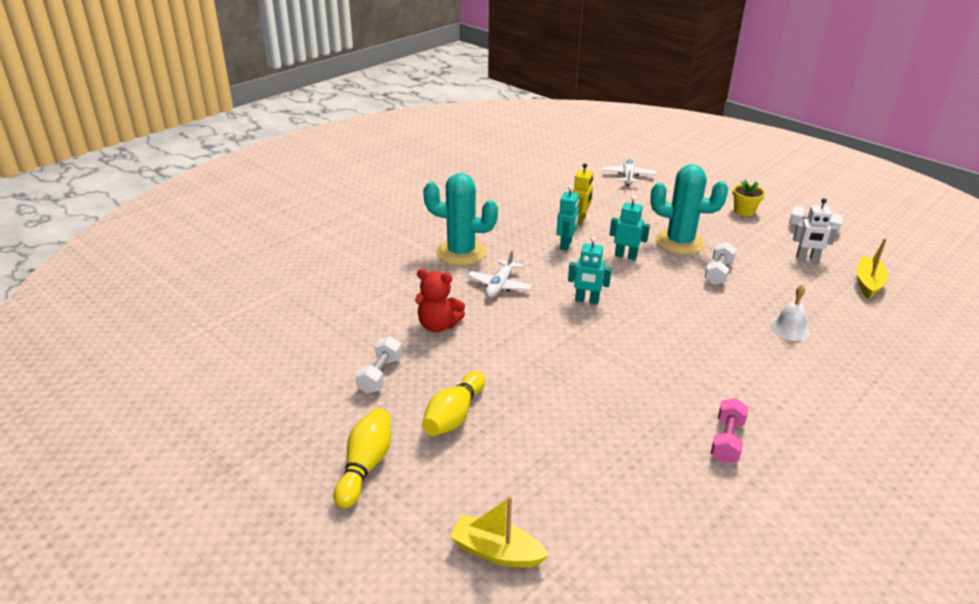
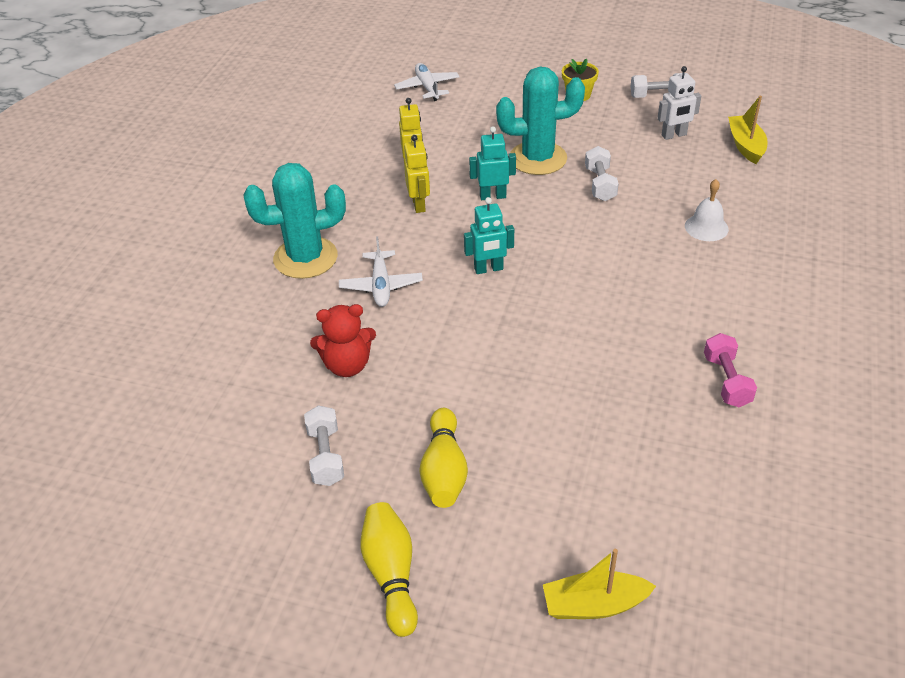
camera: 25 degrees left, 10 degrees up
(566, 245) = (419, 205): turquoise robot -> yellow robot

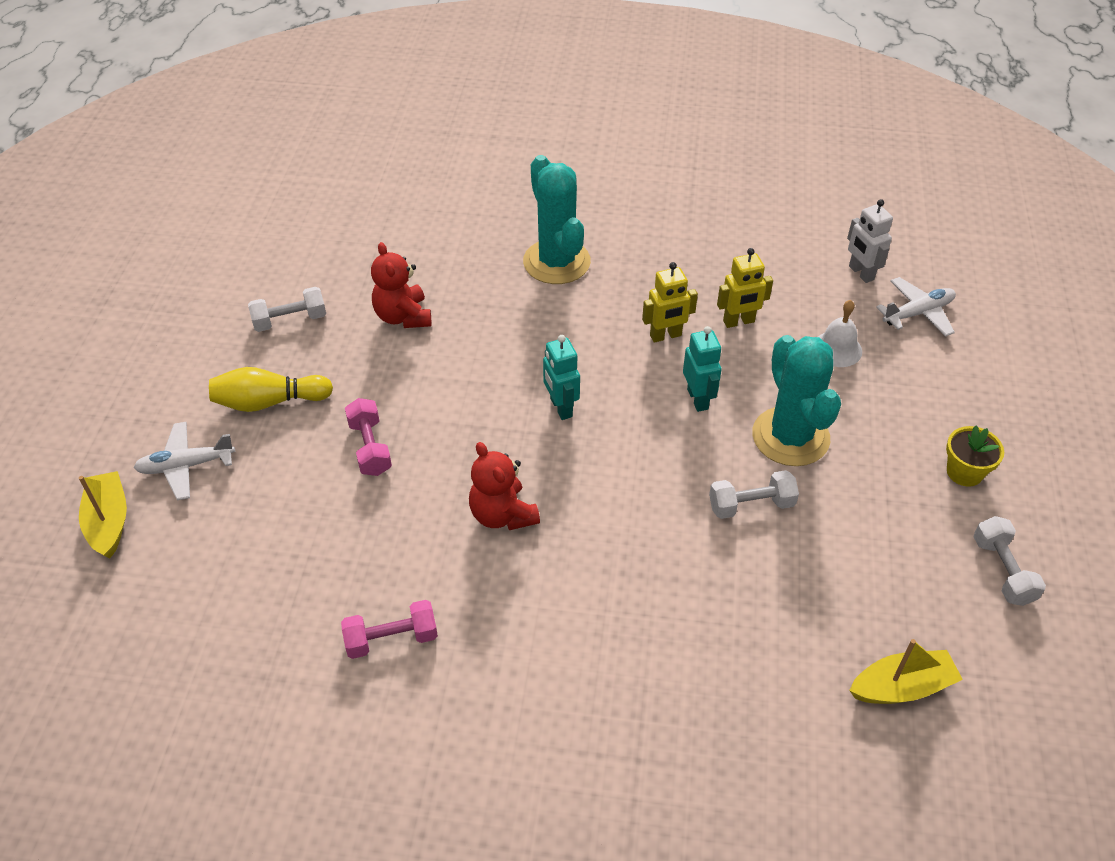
camera: 80 degrees right, 5 degrees up
(381, 285) = (521, 324): white plane -> white plane (186, 466)
(391, 575) = (159, 381): yellow bowling pin -> none
(517, 392) = (370, 447): none -> pink dumbbell
(601, 310) = (502, 514): none -> red teddy bear
(674, 135) = (898, 591): white robot -> white robot (861, 273)
(706, 227) = (682, 627): white bell -> white bell (837, 349)

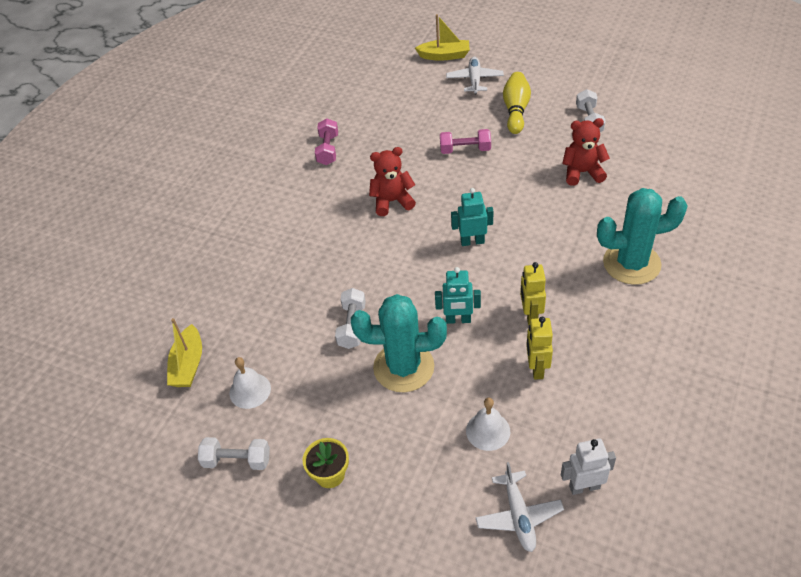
camera: 110 degrees right, 0 degrees up
(902, 591) = (250, 390): none -> white bell

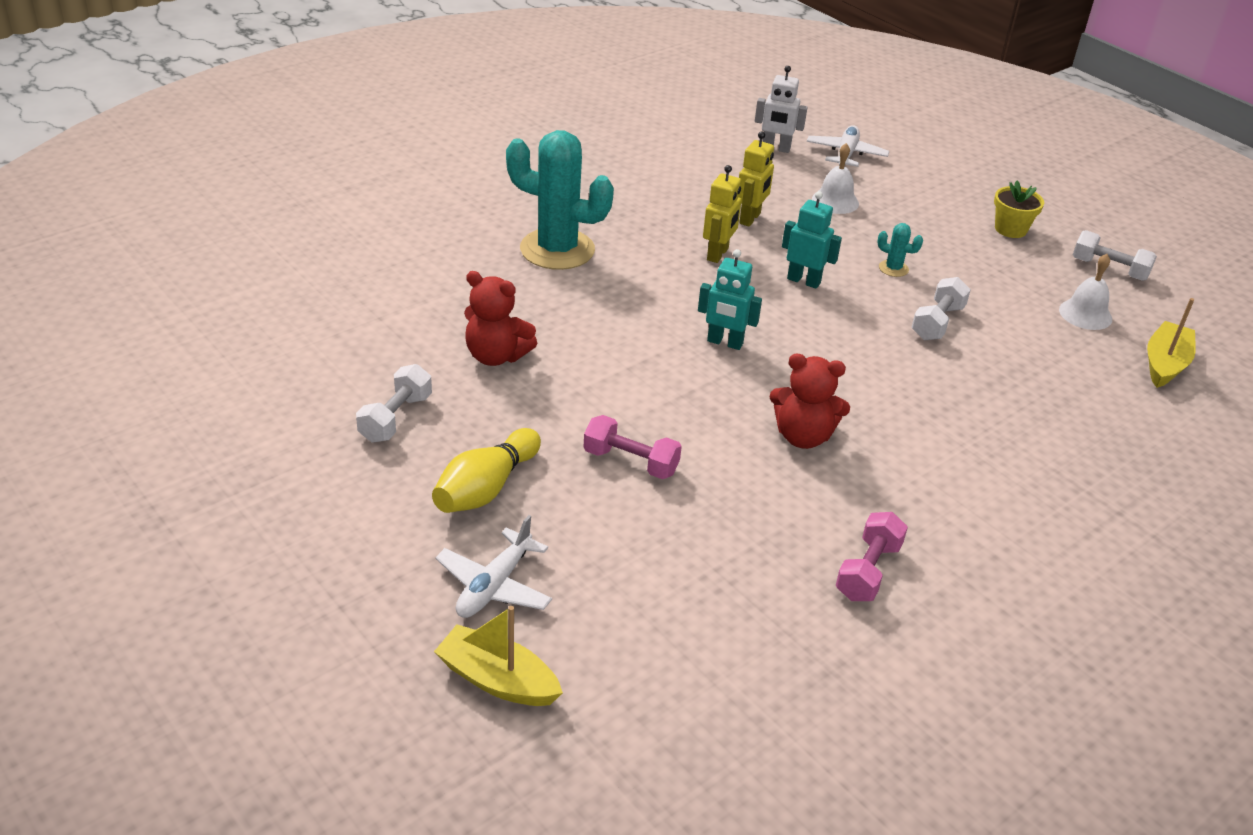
camera: 160 degrees left, 10 degrees down
(403, 367) = (893, 268): turquoise cactus -> turquoise cactus, size x0.40

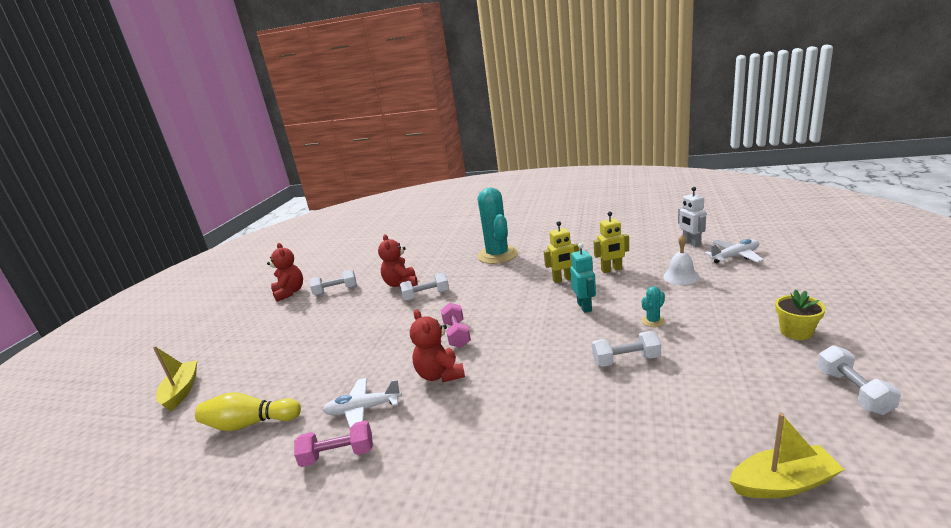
camera: 60 degrees right, 15 degrees down
(301, 464) = (289, 292): none -> red teddy bear
(486, 488) = (308, 326): yellow bowling pin -> yellow bowling pin (250, 423)
(494, 585) = (244, 360): white plane -> white plane (363, 409)
(576, 354) = (426, 295): none -> white dumbbell
(630, 462) = (361, 344): pink dumbbell -> pink dumbbell (457, 334)
(725, 343) = (490, 317): turquoise robot -> none
(893, 268) = (653, 321): turquoise cactus -> turquoise cactus turned 60 degrees clockwise
(1085, 314) = (764, 409): white bell -> none

